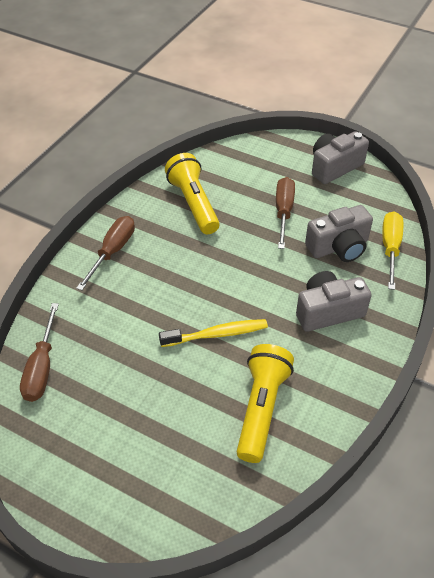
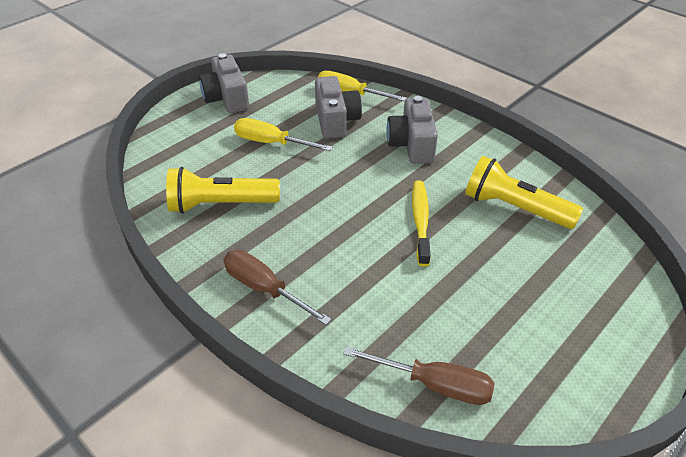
camera: 75 degrees left, 5 degrees down
(283, 212) = (271, 143): brown screwdriver -> yellow screwdriver

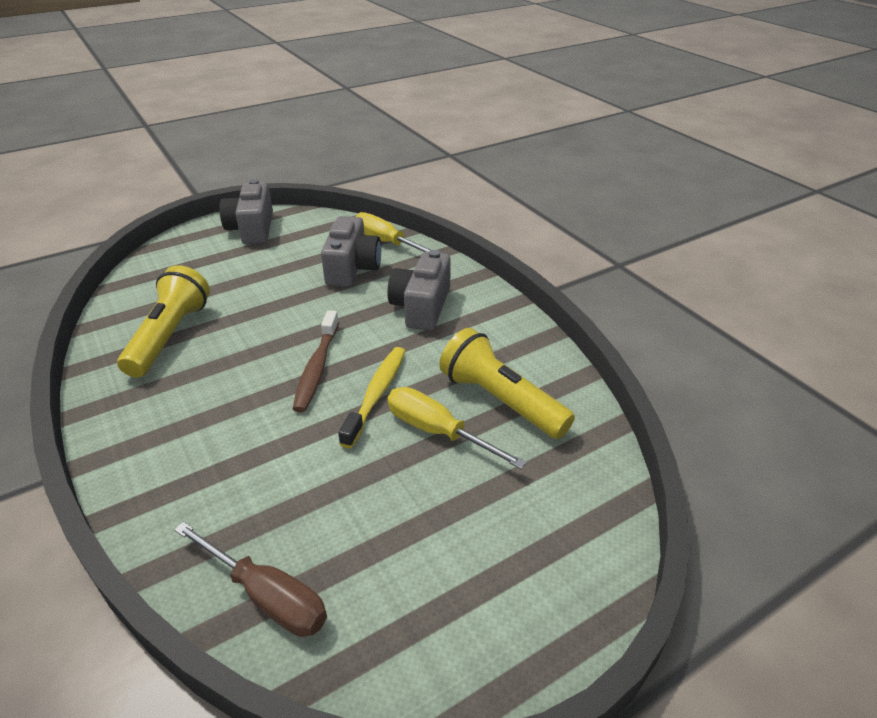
camera: 15 degrees right, 5 degrees down
(221, 204) = (170, 336): yellow flashlight -> yellow flashlight turned 90 degrees clockwise
(264, 288) = (151, 436): brown screwdriver -> none
(271, 143) = (267, 281): yellow screwdriver -> yellow screwdriver (437, 431)
(361, 209) = (317, 368): none -> brown toothbrush

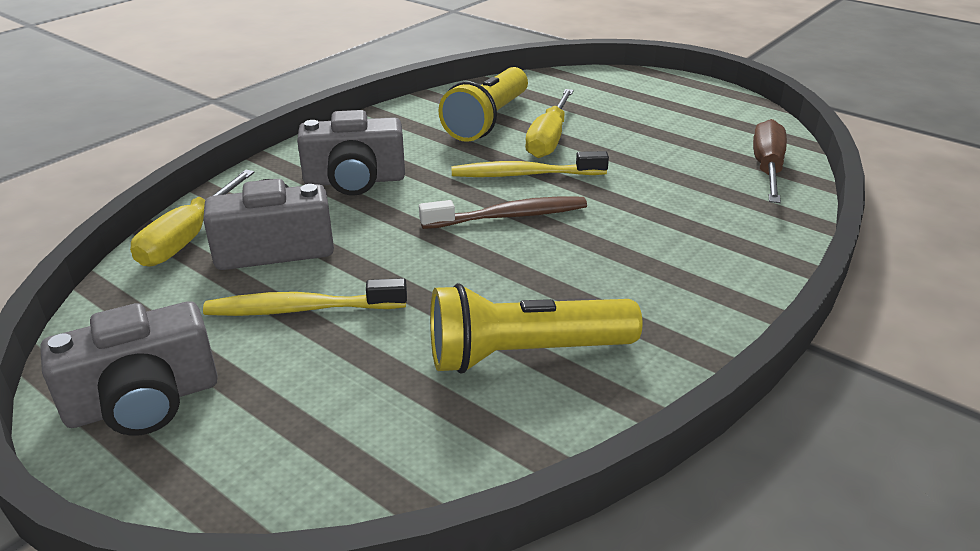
camera: 110 degrees left, 5 degrees down
(282, 271) = (301, 309): none -> yellow toothbrush

